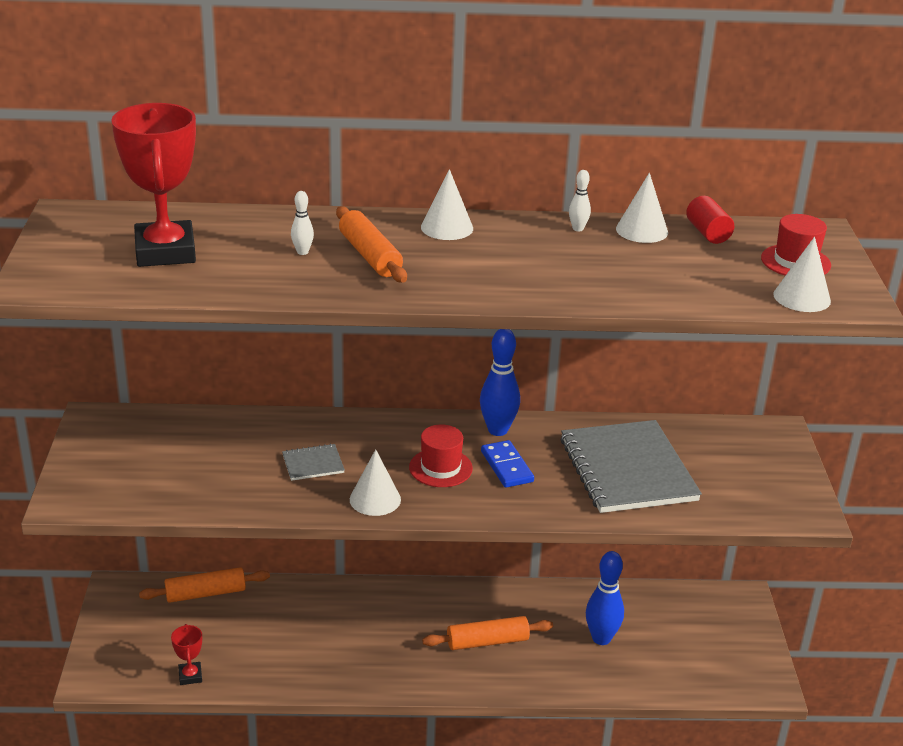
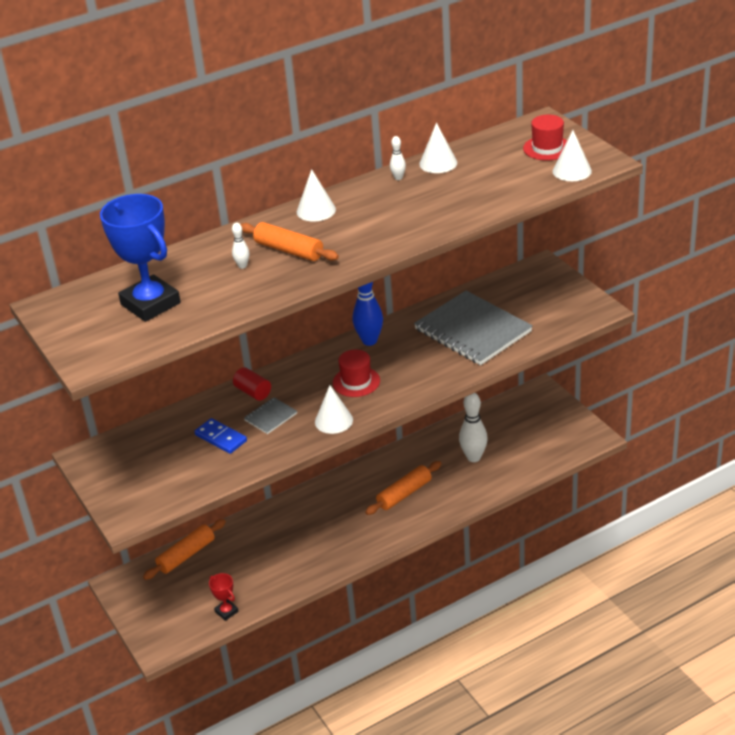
camera: 25 degrees left, 5 degrees up
(165, 252) = (150, 304): red trophy -> blue trophy
(506, 466) = (397, 362): blue domino -> blue domino (221, 438)
(601, 638) = (473, 457): blue bowling pin -> white bowling pin
(707, 233) = (479, 149): red cylinder -> red cylinder (253, 392)

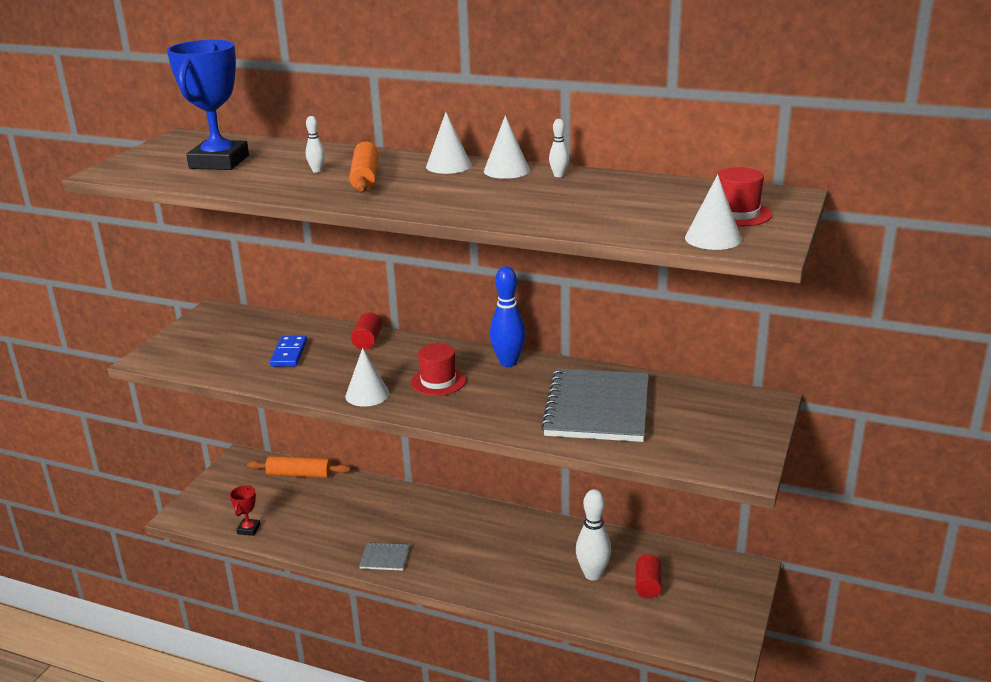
camera: 50 degrees right, 10 degrees down
(270, 417) = (341, 363): grey notebook -> grey notebook (385, 558)
(404, 494) = (492, 555): orange rolling pin -> none
(438, 163) = (615, 181): white cone -> white cone (506, 170)
(509, 439) = (648, 585): none -> red cylinder

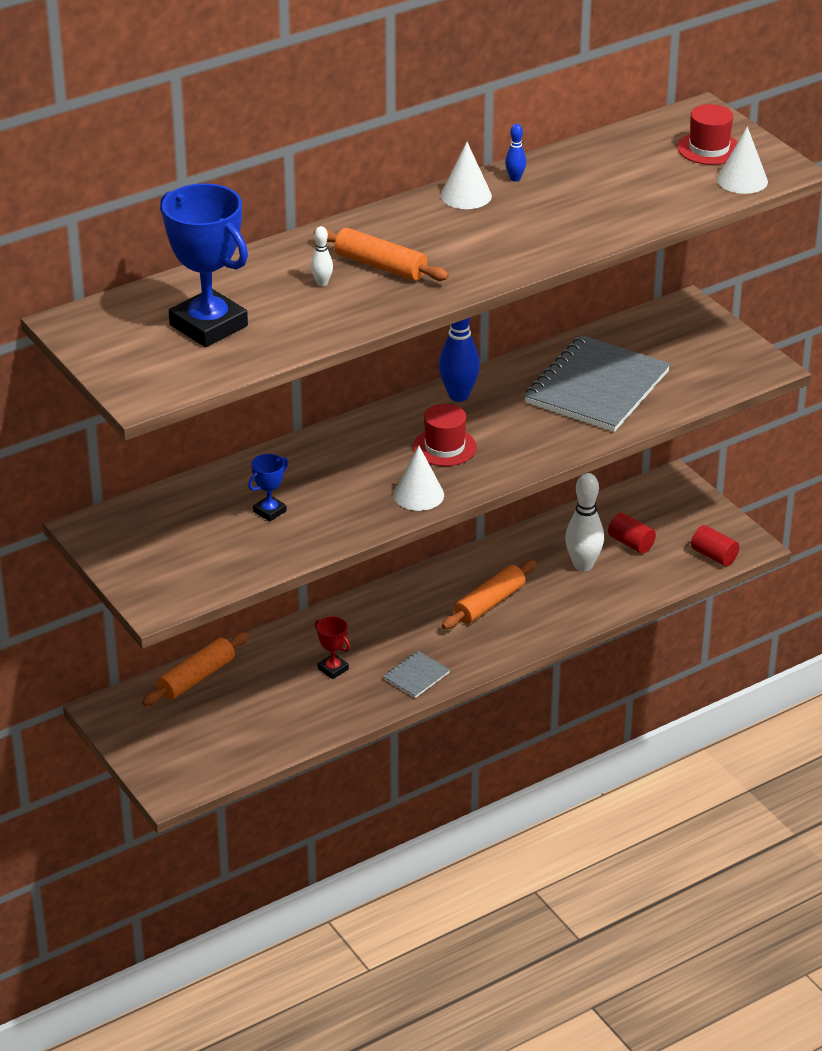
camera: 55 degrees left, 10 degrees up
(248, 529) = (258, 749): red trophy -> red trophy (333, 669)
(289, 354) = (270, 511): blue domino -> blue trophy
(367, 341) = (307, 455): red cylinder -> red cylinder (714, 556)
(448, 166) = (410, 216): white cone -> none
(498, 552) = (489, 603): none -> orange rolling pin
(558, 175) = (515, 178): white bowling pin -> blue bowling pin
(597, 408) = (597, 387): grey notebook -> grey notebook turned 75 degrees clockwise

